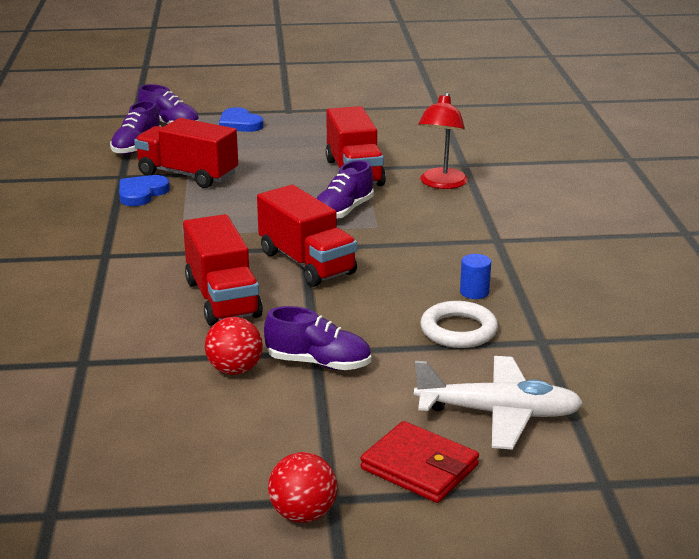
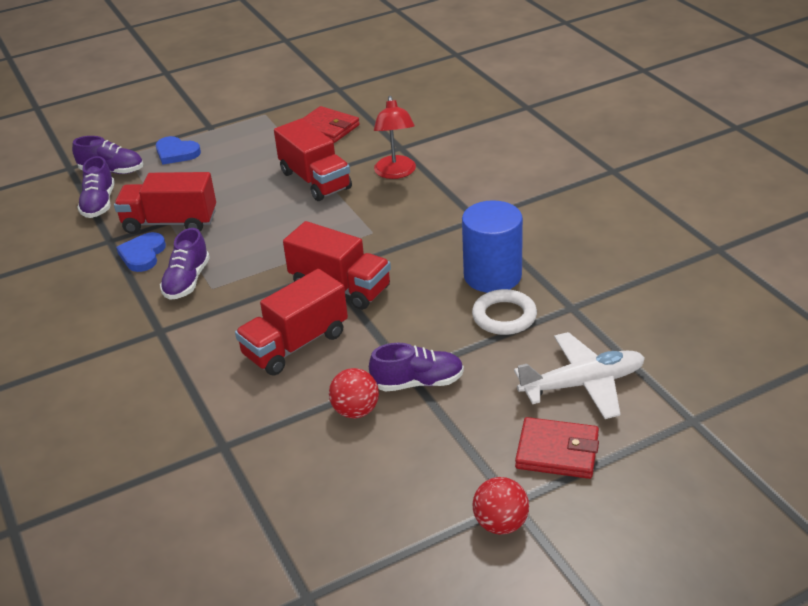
camera: 20 degrees left, 10 degrees up
(222, 299) = (295, 344): red truck -> red truck turned 90 degrees clockwise
(343, 211) = (334, 225): purple shoe -> purple shoe (187, 281)
(402, 134) = (328, 128): none -> red wallet
(474, 292) = (492, 276): blue cylinder -> blue cylinder, size x2.34

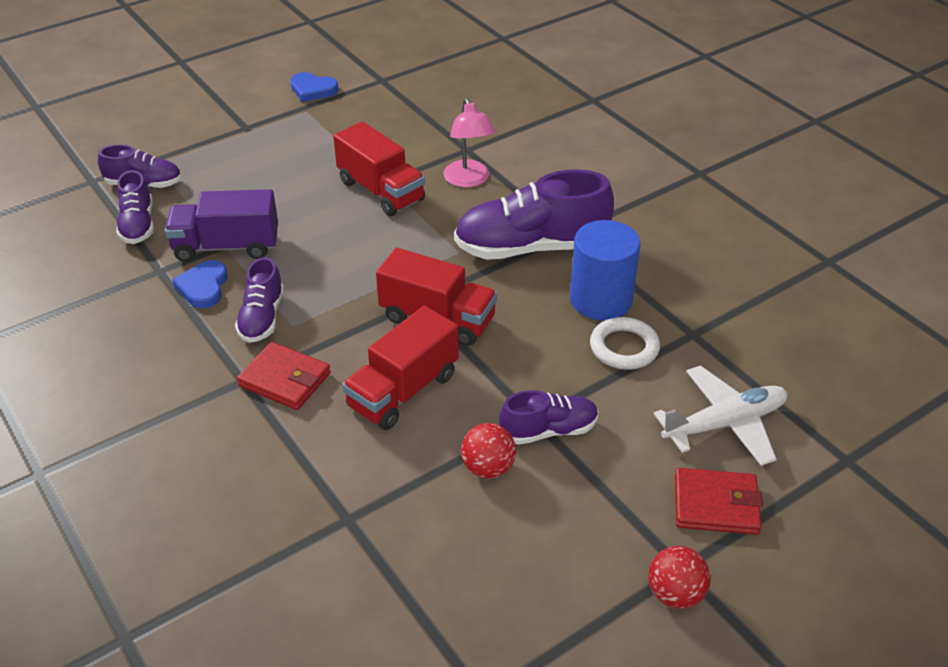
camera: 10 degrees left, 5 degrees up
(170, 223) = (226, 246): red truck -> purple truck
(176, 153) = (215, 160): blue heart -> blue heart (313, 90)
(328, 128) = (381, 127): red wallet -> red wallet (285, 379)
(396, 173) = (469, 180): red lamp -> pink lamp
(439, 230) = (531, 247): none -> purple shoe

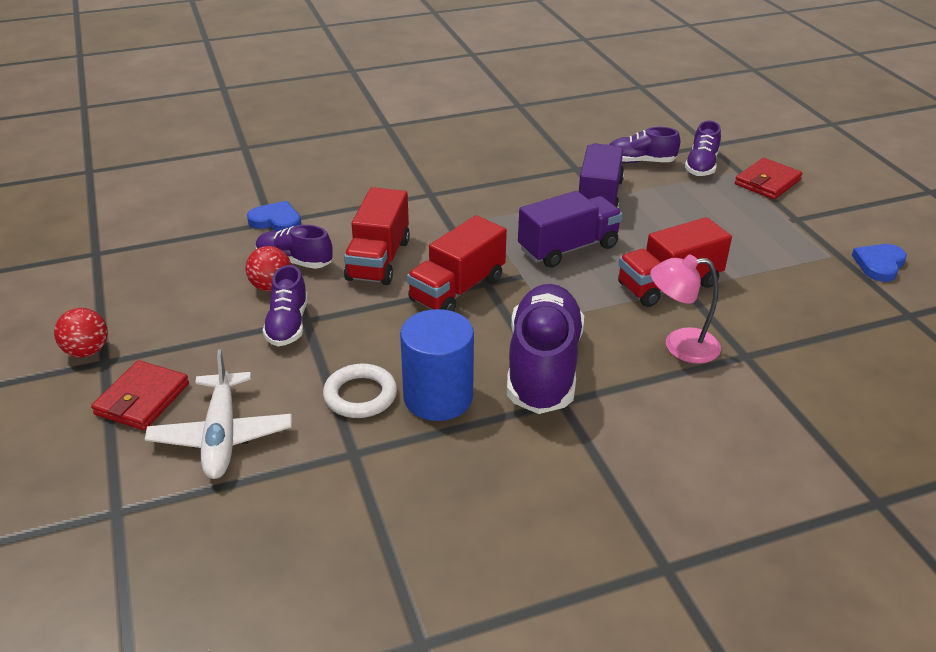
camera: 105 degrees right, 5 degrees down
(203, 287) = (548, 184): blue heart -> blue heart (276, 221)
(262, 318) = (498, 206): purple shoe -> purple shoe (294, 261)
(285, 379) = (421, 210): red wallet -> red wallet (767, 182)
(337, 256) = (568, 248): none -> purple truck
(403, 391) = (378, 260): red truck -> red truck turned 135 degrees counterclockwise

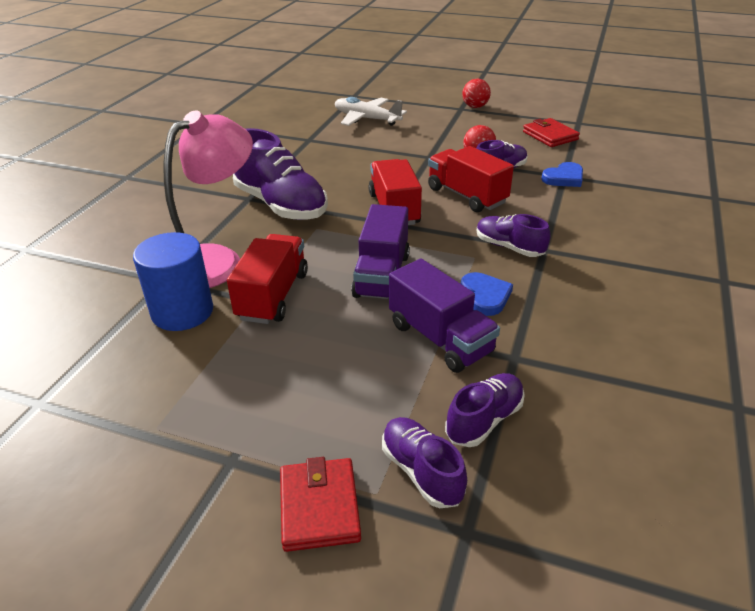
camera: 130 degrees right, 0 degrees up
(142, 399) = (418, 110): red wallet -> red wallet (550, 136)
(288, 324) = (432, 151): purple shoe -> purple shoe (509, 247)
(360, 395) = (344, 152): white ring -> none
(438, 397) = (310, 168): blue cylinder -> blue cylinder (182, 312)
(680, 346) = (216, 260): pink lamp -> pink lamp, size x1.64
(879, 264) = (95, 453): blue heart -> blue heart (485, 296)

